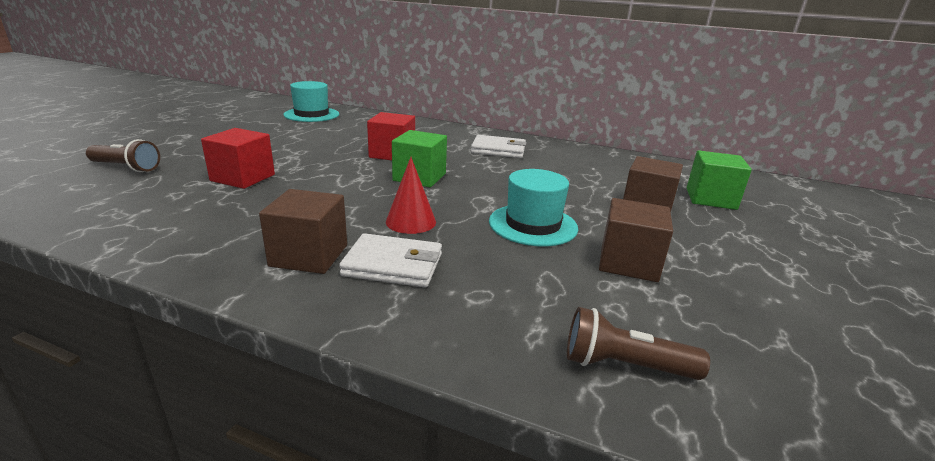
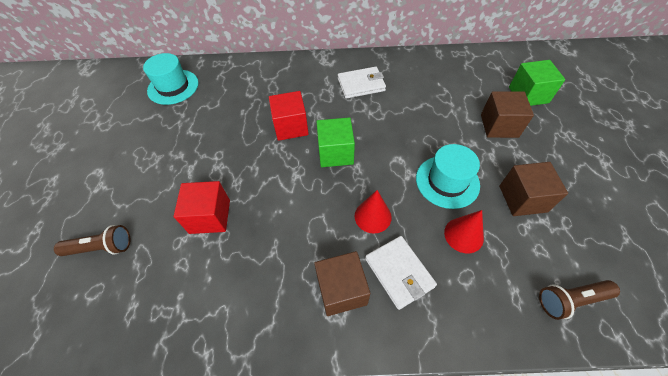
camera: 20 degrees left, 30 degrees up
(393, 265) = (399, 272): white wallet -> white wallet turned 75 degrees clockwise
(512, 264) = (463, 235): none -> red cone

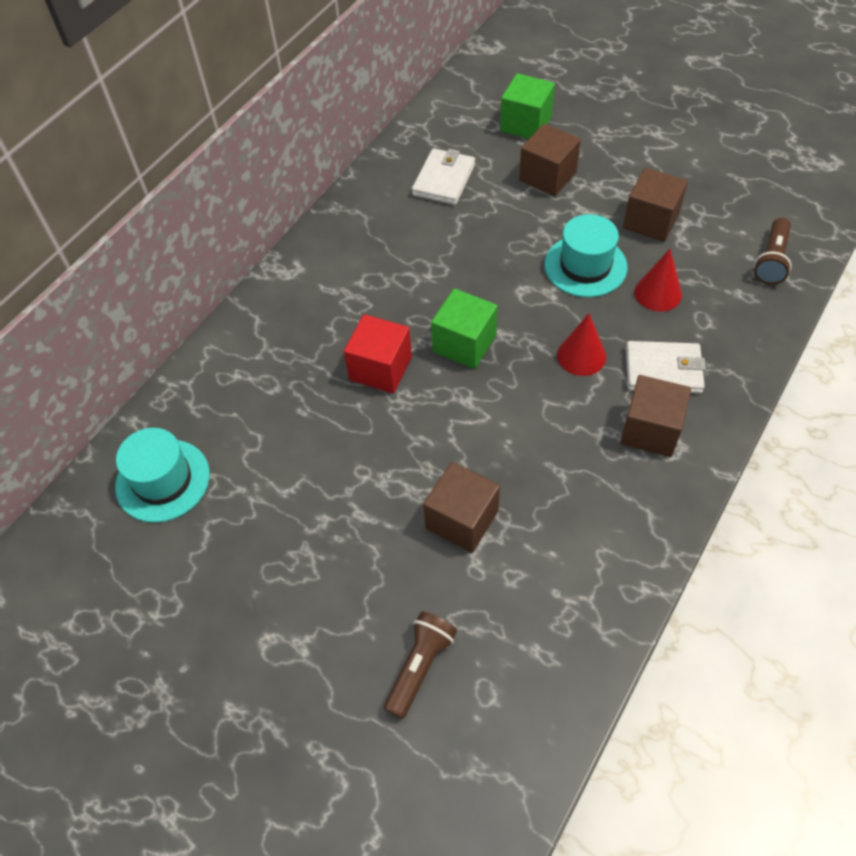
camera: 55 degrees left, 0 degrees up
(210, 216) = (462, 520): red cube -> brown cube
(361, 85) = (371, 258): white wallet -> white wallet (444, 180)

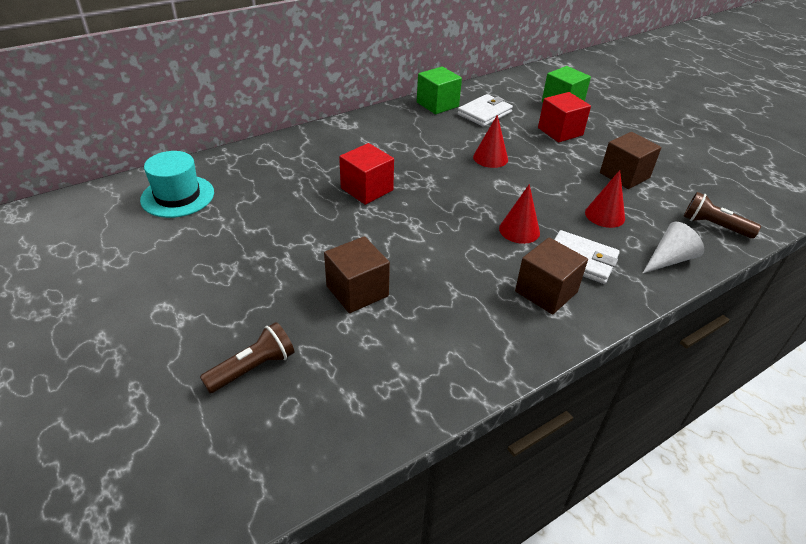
camera: 20 degrees right, 15 degrees down
(464, 343) = (436, 195): green cube -> green cube (437, 104)
(492, 255) = (490, 158): none -> red cone
(547, 176) = (560, 131): brown cube -> red cube
(585, 266) = (556, 183): turquoise hat -> none
(748, 329) = (669, 259): none -> white cone
(771, 260) = (714, 226): brown flashlight -> brown flashlight turned 75 degrees clockwise

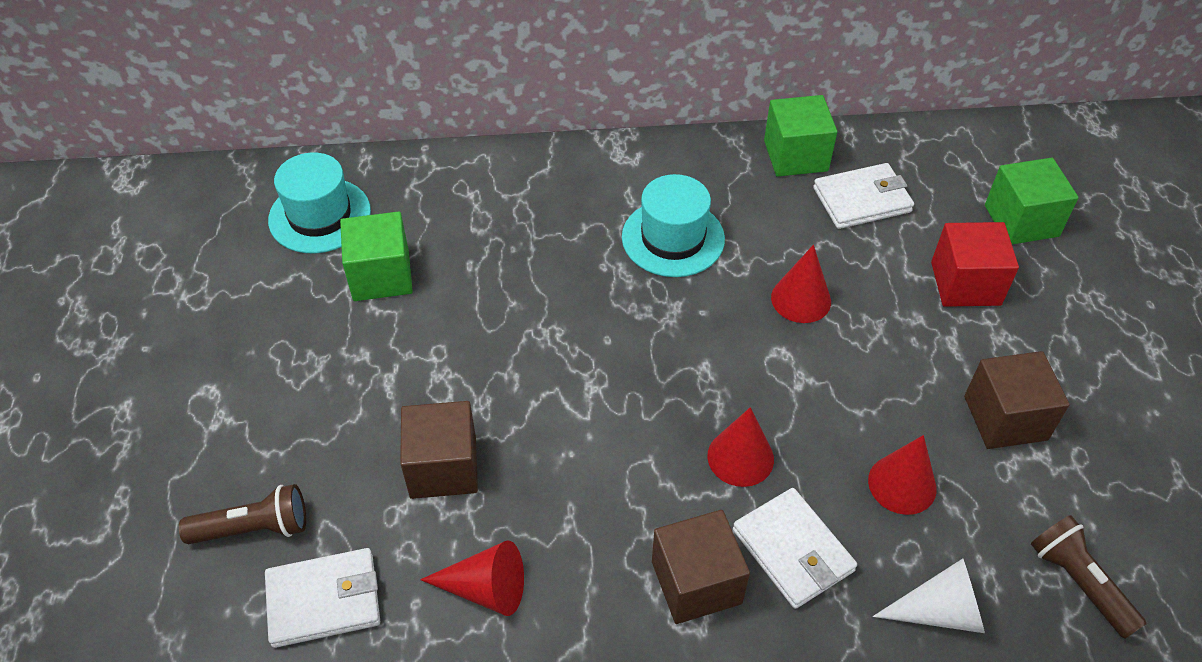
camera: 30 degrees right, 10 degrees up
(242, 213) = (381, 275): none -> green cube
(334, 388) = (324, 600): none -> white wallet
(367, 189) = (570, 294): red cube -> none
(403, 151) = (673, 238): none -> turquoise hat
(433, 340) = (485, 589): none -> red cone

